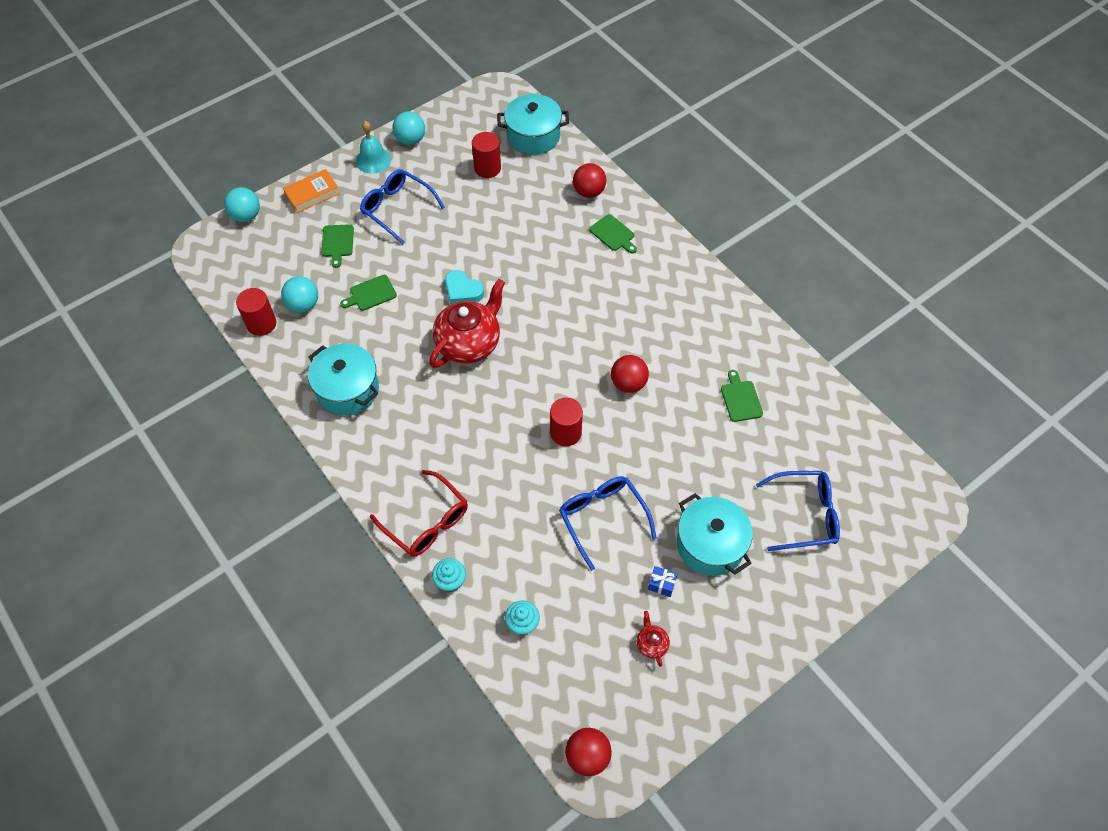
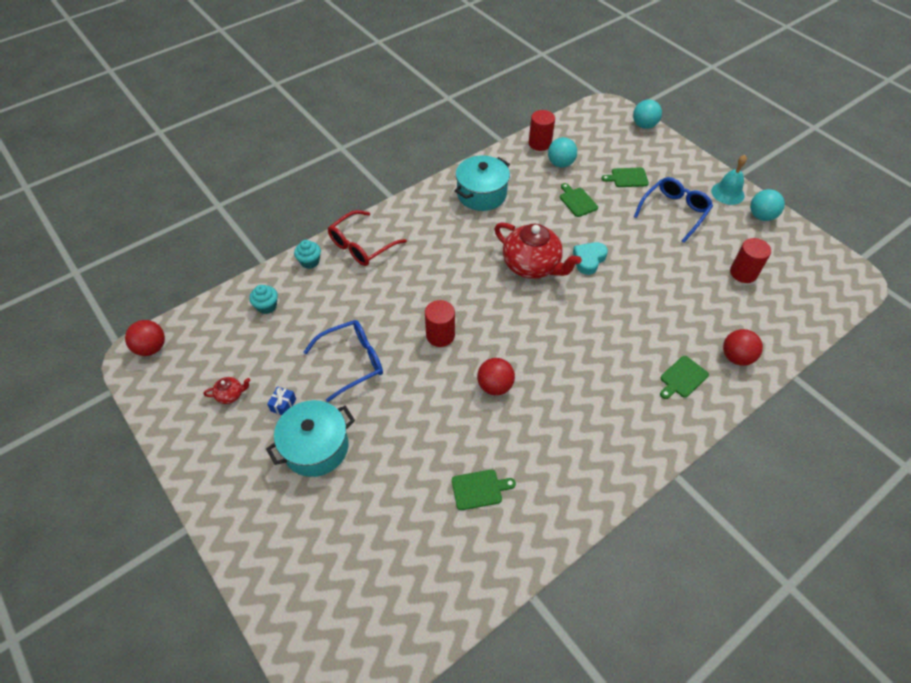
camera: 90 degrees right, 5 degrees down
(312, 194) = (677, 159): orange book -> none
(533, 136) = (800, 309): turquoise pot -> none
(804, 515) = (338, 540): blue glasses -> none

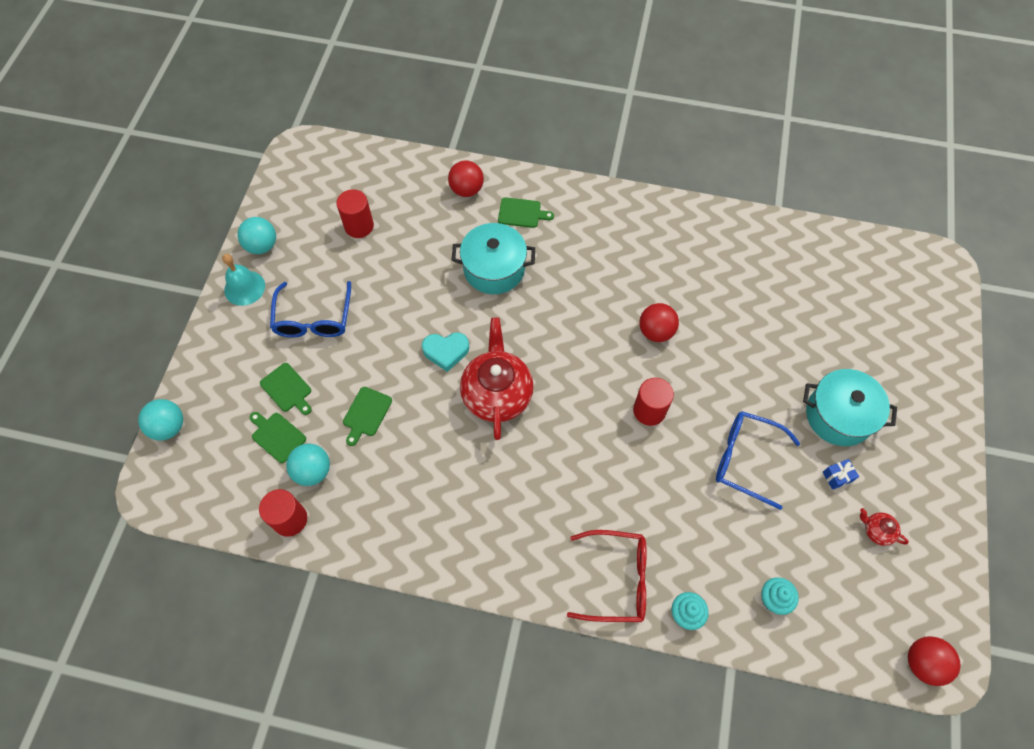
camera: 130 degrees left, 10 degrees up
(479, 489) = (747, 281): green cutting board -> green cutting board (277, 436)
(481, 194) = (433, 517): turquoise pot -> turquoise pot (494, 269)
(674, 212) = (313, 318): blue glasses -> blue glasses turned 90 degrees counterclockwise

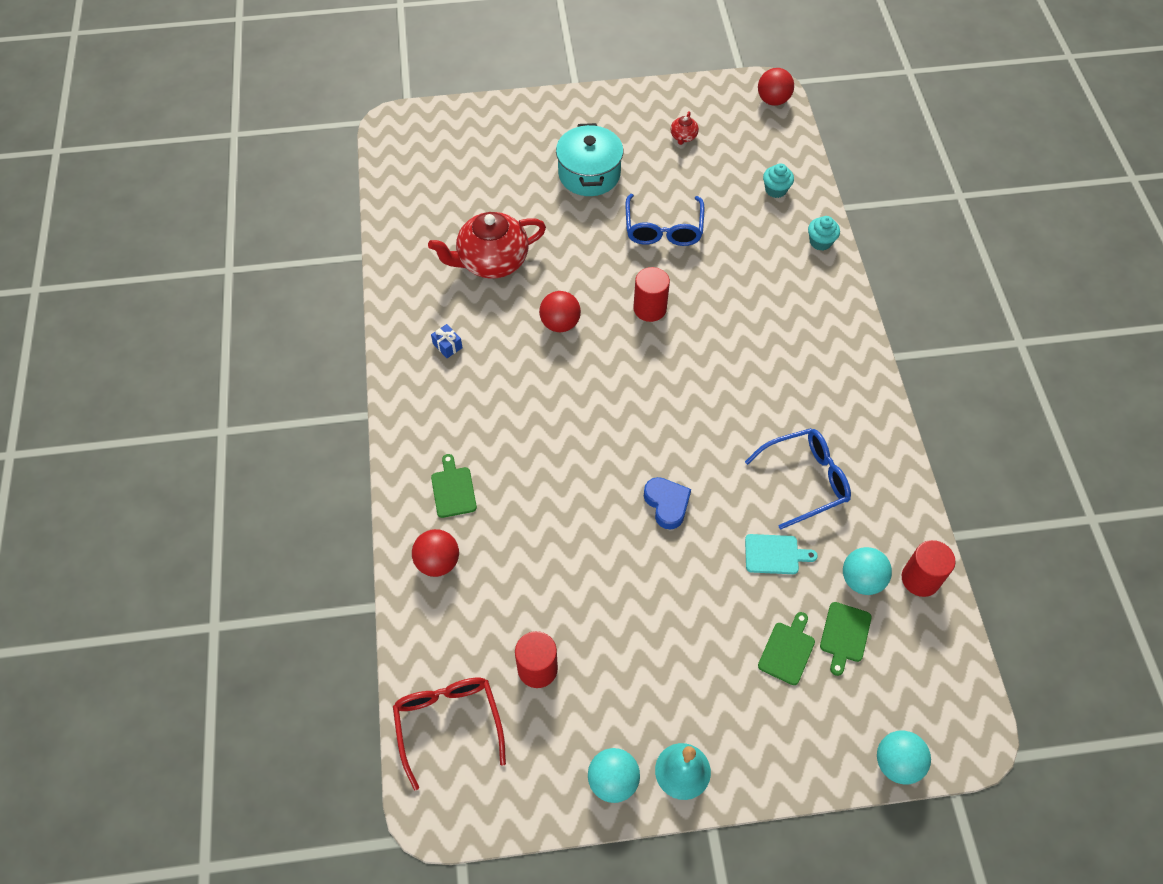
camera: 110 degrees left, 5 degrees down
(313, 318) = (687, 664): blue glasses -> blue glasses (804, 480)
(366, 414) = (774, 554): green cutting board -> turquoise cutting board
(446, 351) = (667, 504): turquoise heart -> blue heart
(494, 269) = (542, 493): turquoise pot -> none
(497, 394) = (693, 439): red teapot -> red teapot (491, 261)
(615, 579) = (820, 295): red glasses -> red glasses (448, 725)
(837, 476) = (648, 167): blue gift -> blue gift (447, 346)

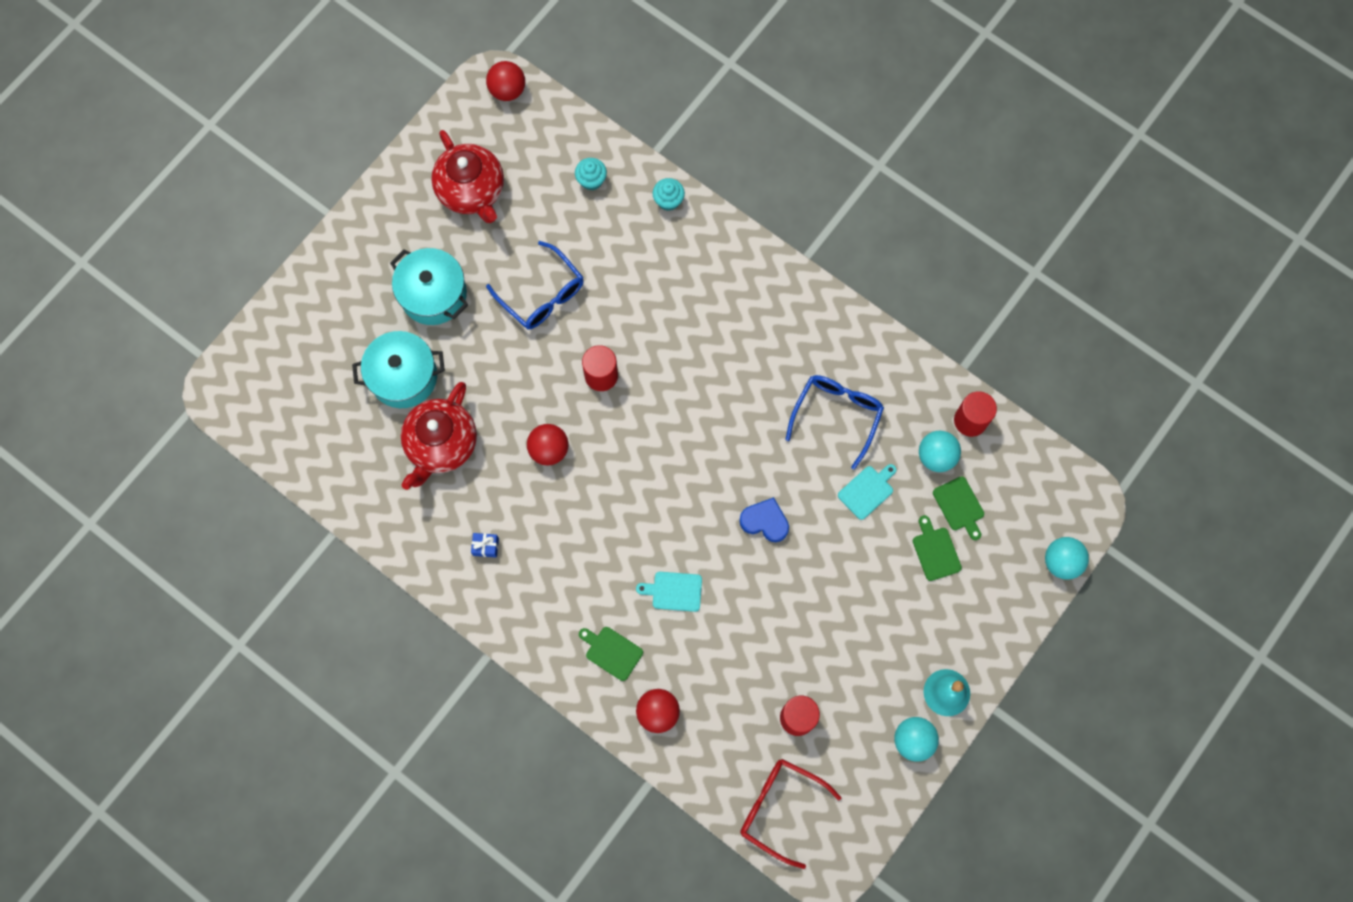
camera: 45 degrees left, 15 degrees up
(514, 204) = (403, 377): none -> turquoise pot
(544, 490) = (674, 591): none -> turquoise cutting board
(683, 137) = (472, 191): red teapot -> red teapot, size x2.36

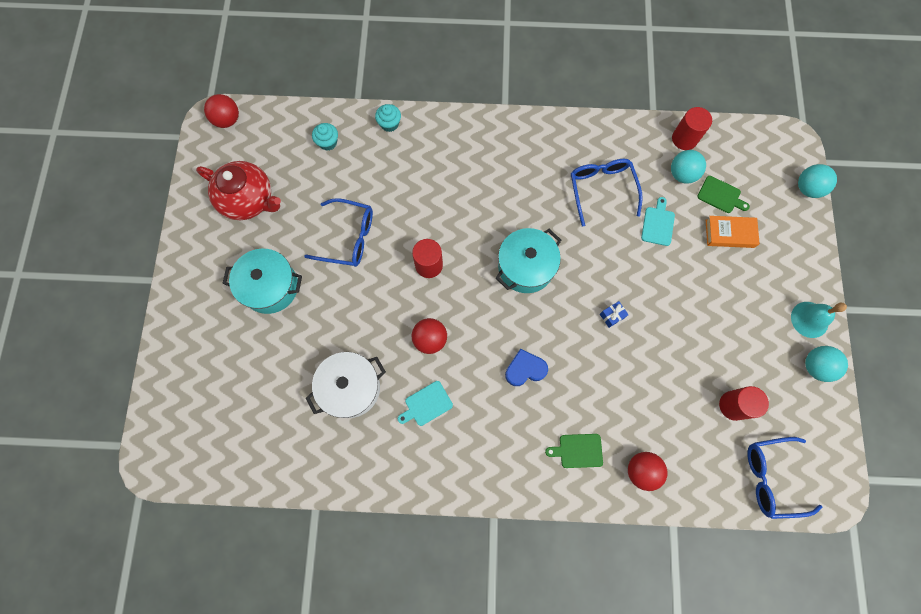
camera: 35 degrees left, 0 degrees up
(403, 377) = (289, 358): turquoise pot -> turquoise pot (525, 267)
(441, 444) = (351, 388): red teapot -> white pot
(486, 546) = (435, 439): blue gift -> blue gift (612, 316)
(674, 591) = (587, 377): turquoise cutting board -> turquoise cutting board (426, 404)
(765, 521) = (610, 288): blue heart -> blue heart (525, 369)
(781, 809) = (772, 477): red glasses -> blue glasses
(935, 551) = (729, 234): green cutting board -> orange book

